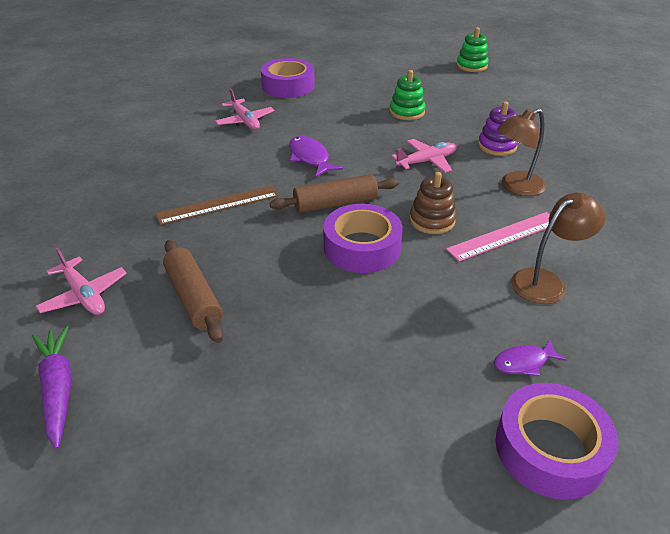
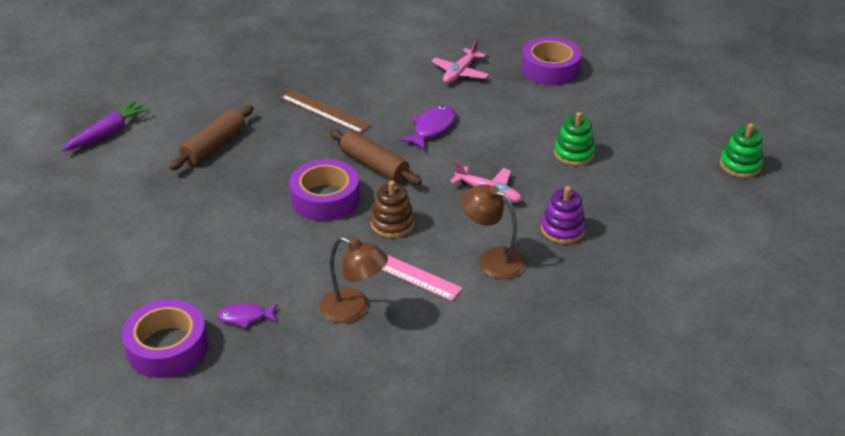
camera: 60 degrees right, 0 degrees up
(84, 295) = (188, 103): pink plane -> none
(524, 362) = (245, 317): purple fish -> purple fish turned 45 degrees counterclockwise

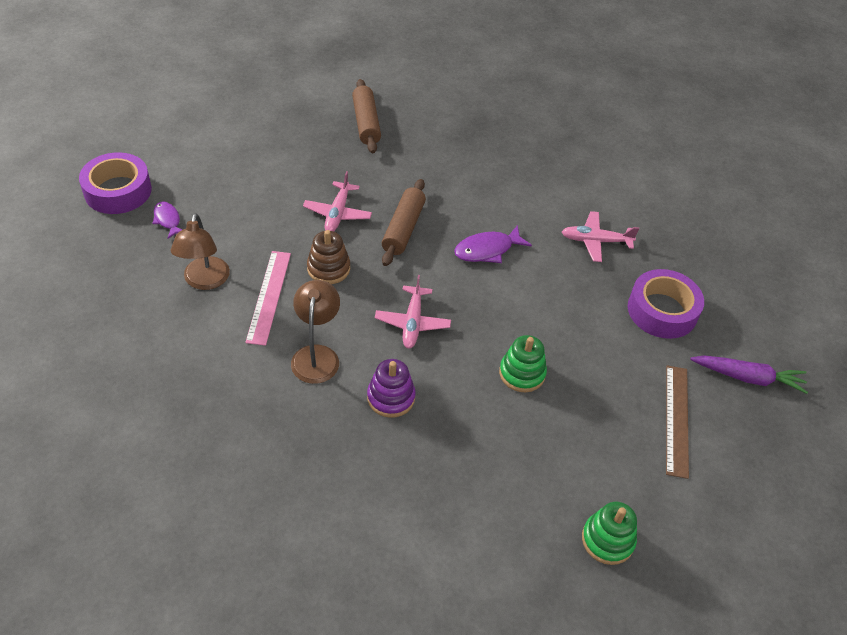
camera: 60 degrees right, 10 degrees up
(108, 133) = (343, 62): purple carrot -> purple carrot (748, 377)
(214, 146) = (366, 123): brown rolling pin -> brown rolling pin turned 75 degrees clockwise
(324, 111) = (460, 170): brown ruler -> brown ruler (676, 419)
(325, 198) = (338, 214): purple tape -> pink plane
(432, 128) = (487, 250): purple fish -> purple fish turned 150 degrees clockwise

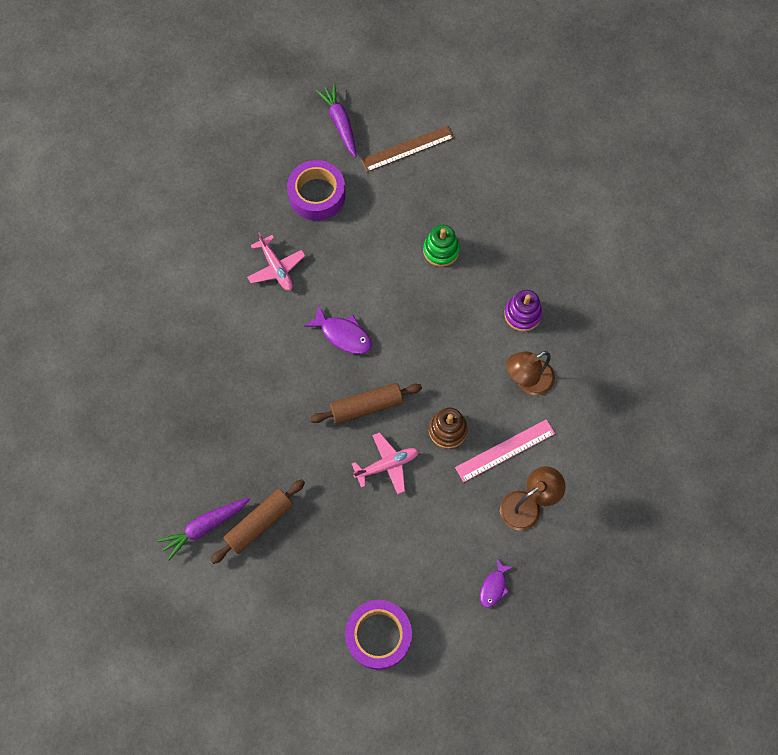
camera: 120 degrees left, 20 degrees up
(118, 191) = (496, 656): purple tape -> purple tape (378, 635)
(392, 97) = (205, 526): none -> purple carrot
(412, 323) = (452, 341): pink plane -> none
(607, 540) = (522, 148): green stacking toy -> none

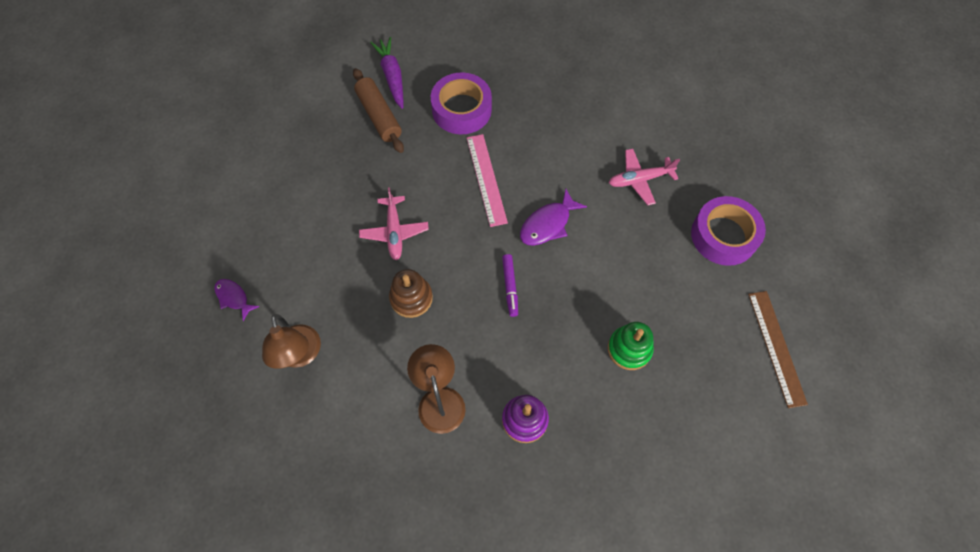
camera: 105 degrees right, 5 degrees down
(340, 123) = (819, 280): purple carrot -> none
(366, 406) = (462, 227): brown rolling pin -> none
(378, 635) = (237, 186): purple tape -> purple tape (461, 110)
(413, 352) = (510, 287): none -> purple marker
(505, 450) = (368, 350): pink ruler -> pink ruler (486, 179)

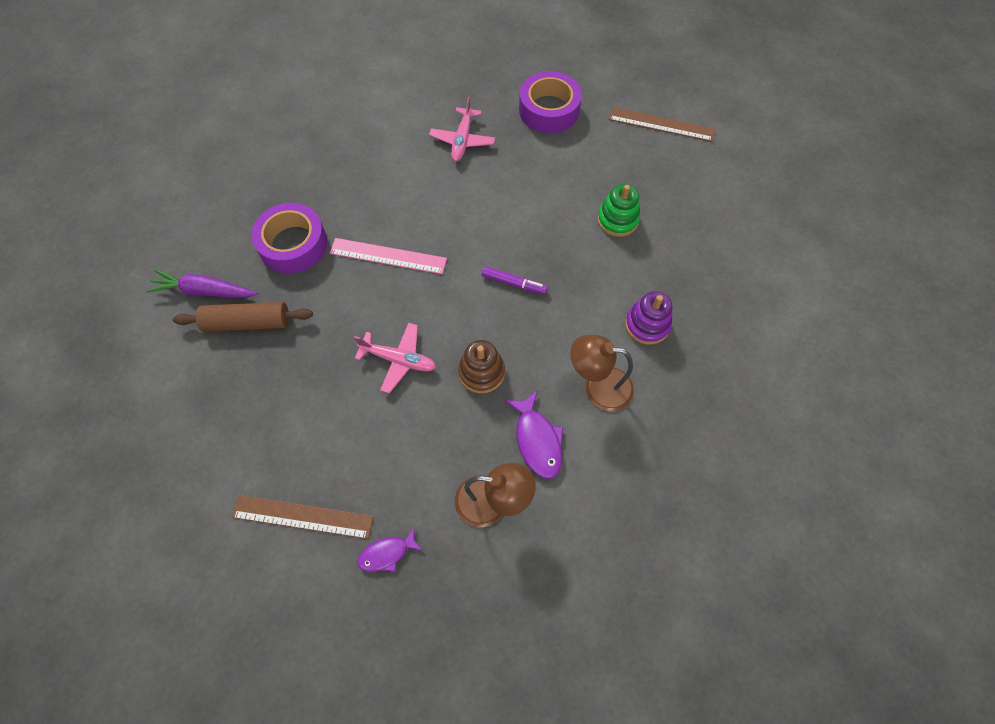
camera: 65 degrees left, 0 degrees up
(242, 229) = (302, 517): none -> brown ruler
(548, 224) = (466, 227): purple fish -> purple fish (537, 440)

